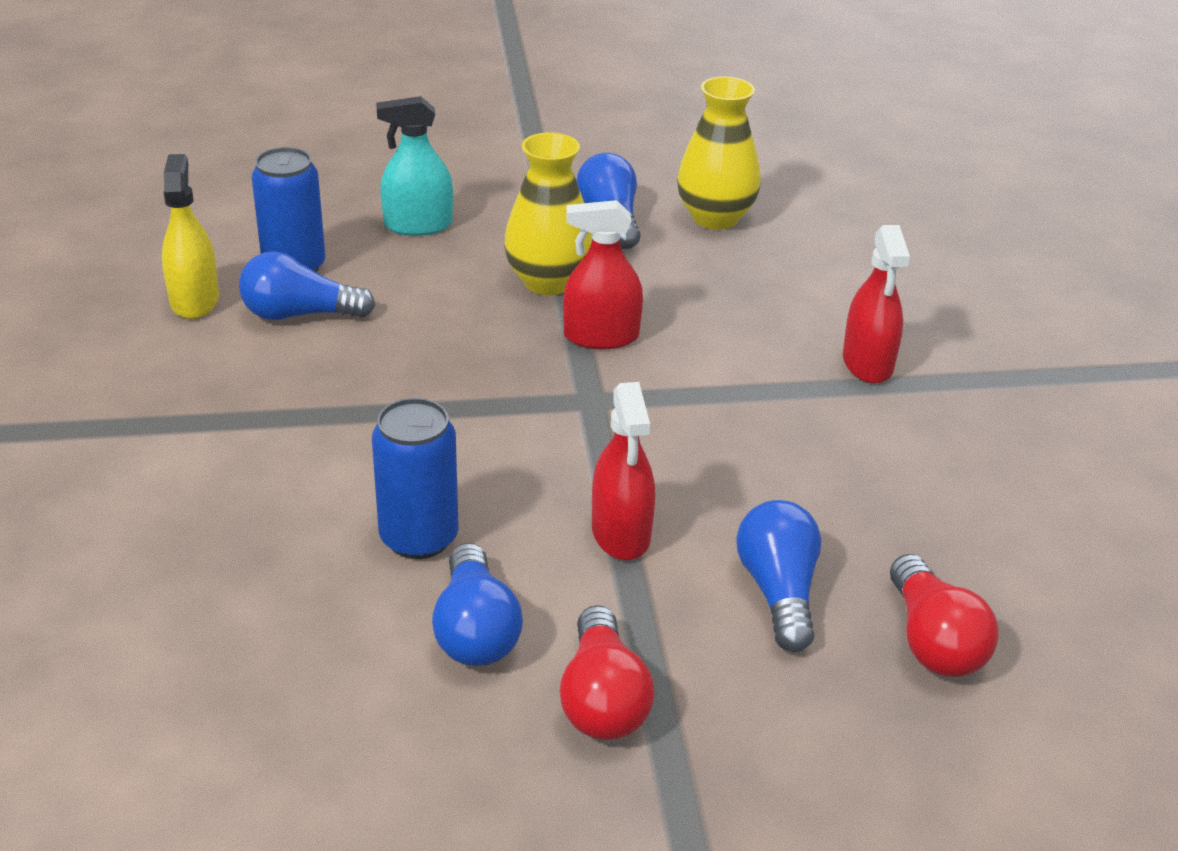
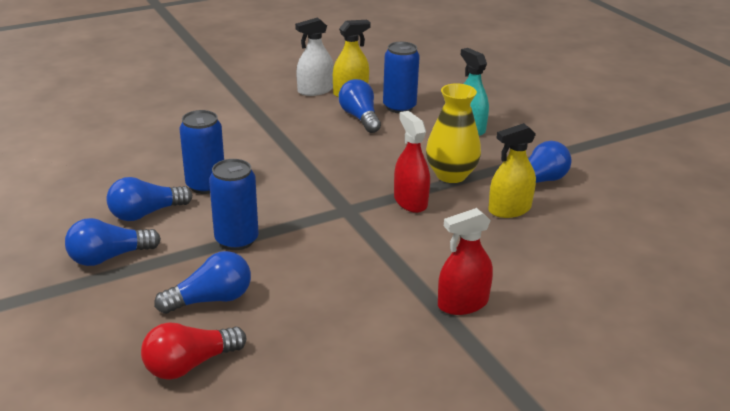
camera: 70 degrees right, 5 degrees down
(148, 336) = (315, 90): none -> white spray bottle
(602, 699) = (109, 257): red light bulb -> blue light bulb
(621, 533) = (236, 240): red spray bottle -> blue can
(668, 263) = (509, 209): none -> yellow spray bottle
(715, 218) = (582, 217): yellow vase -> none

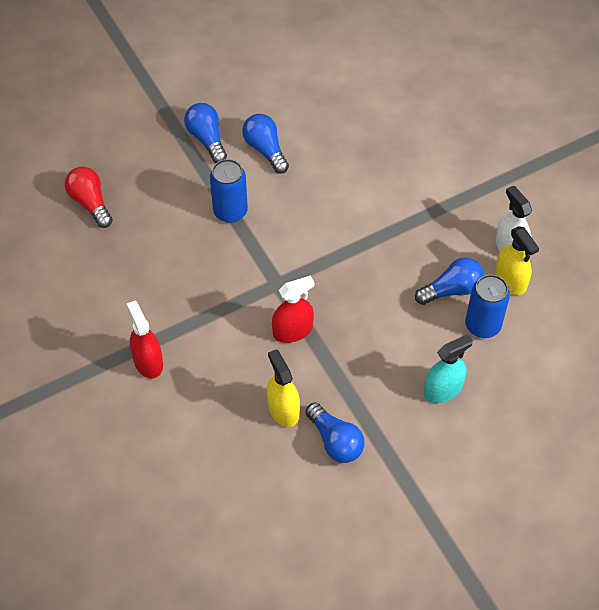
camera: 90 degrees right, 25 degrees up
(206, 185) = (310, 181): blue can -> none
(211, 300) = (156, 205): blue light bulb -> none
(451, 175) = (342, 366): yellow vase -> none

